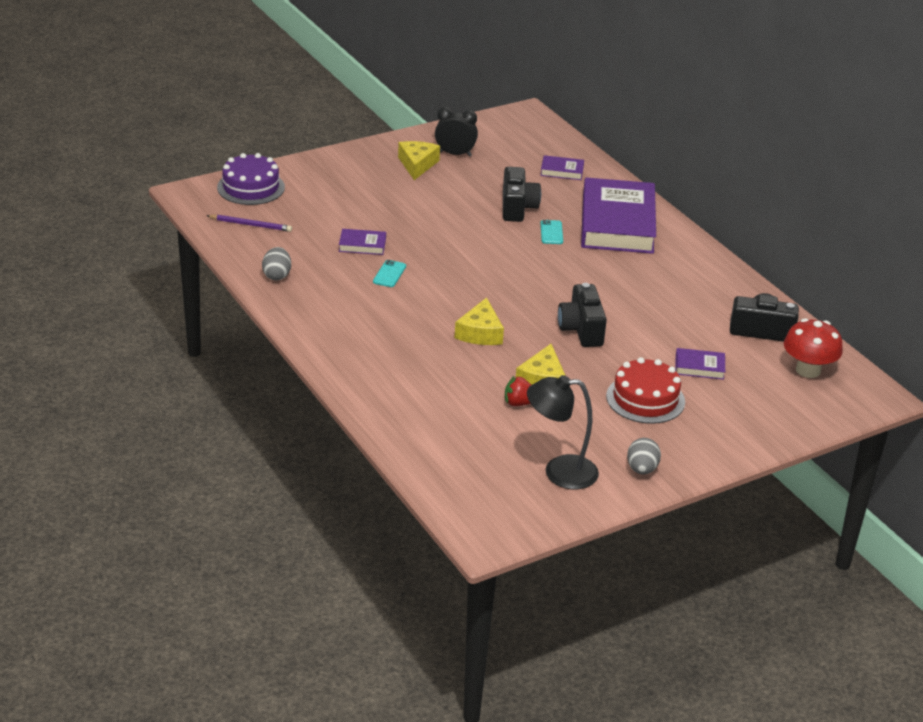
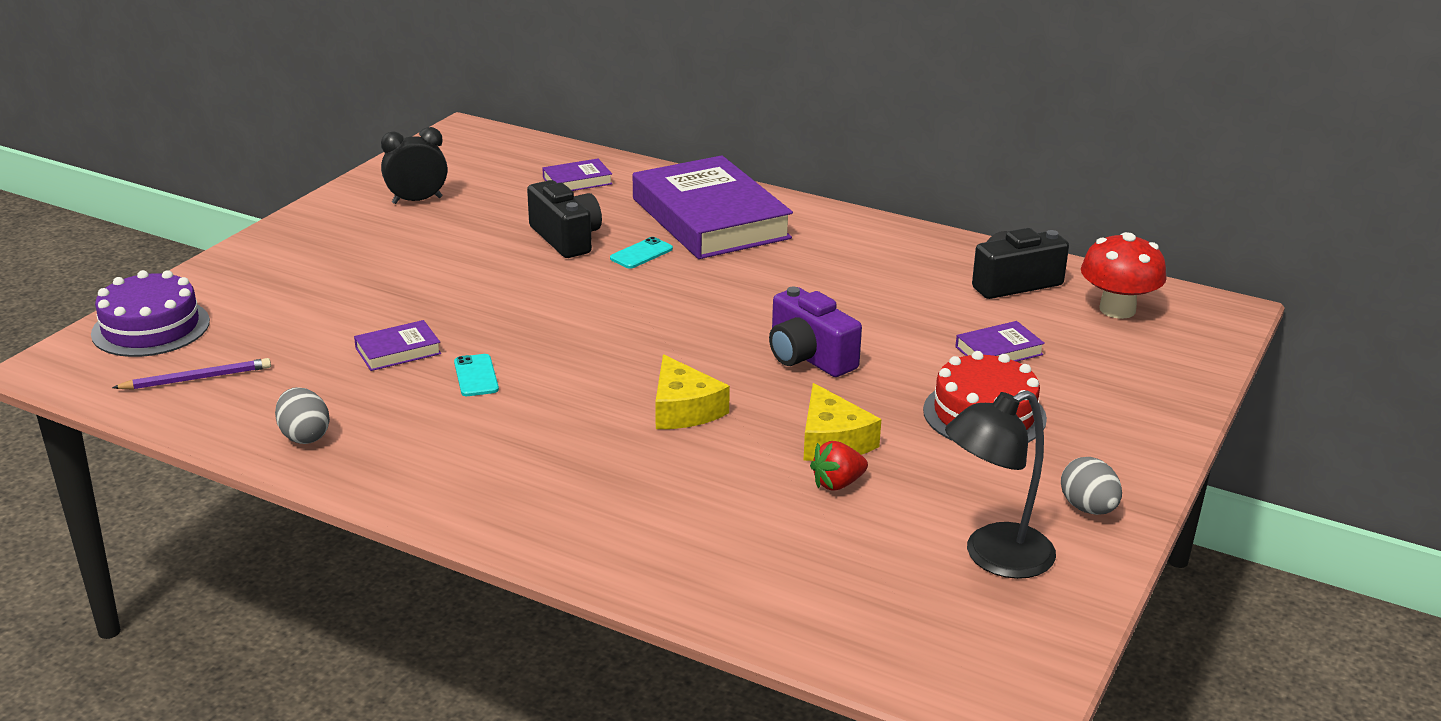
camera: 30 degrees left, 5 degrees down
(417, 165) = (377, 227): yellow cheese -> none
(551, 232) = (641, 254): turquoise phone -> turquoise phone turned 75 degrees clockwise
(581, 329) = (808, 357): black camera -> purple camera

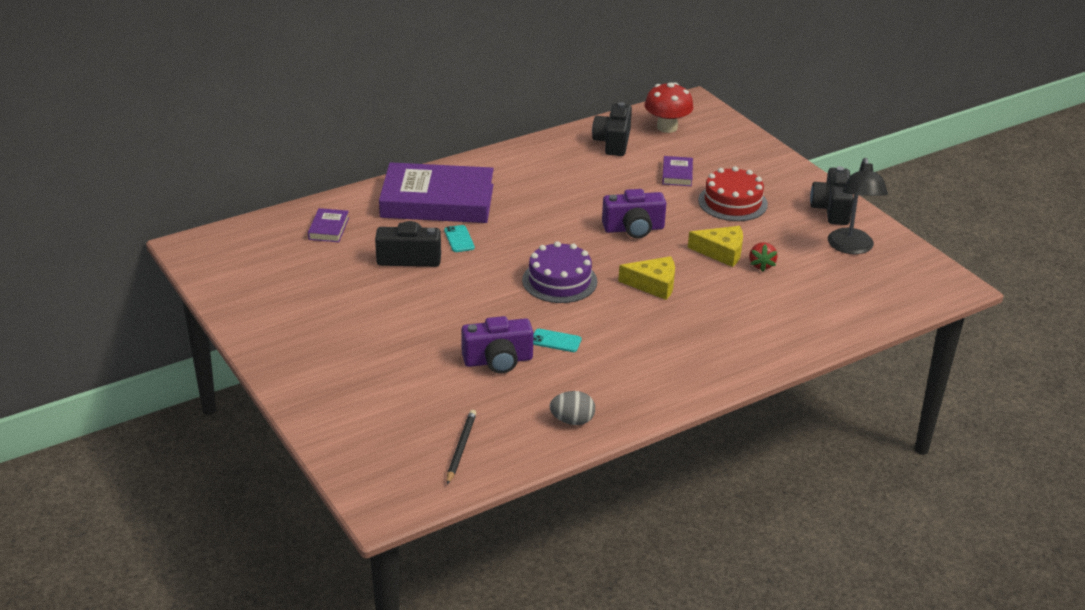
camera: 60 degrees left, 5 degrees up
(151, 327) = (367, 454): purple cake -> purple cake (559, 281)
(197, 378) = (461, 448): purple pencil -> black pencil
(398, 351) = (498, 361): purple book -> purple camera
(417, 200) = (286, 297): black clock -> none
(1088, 508) = (831, 209): grey egg -> black camera

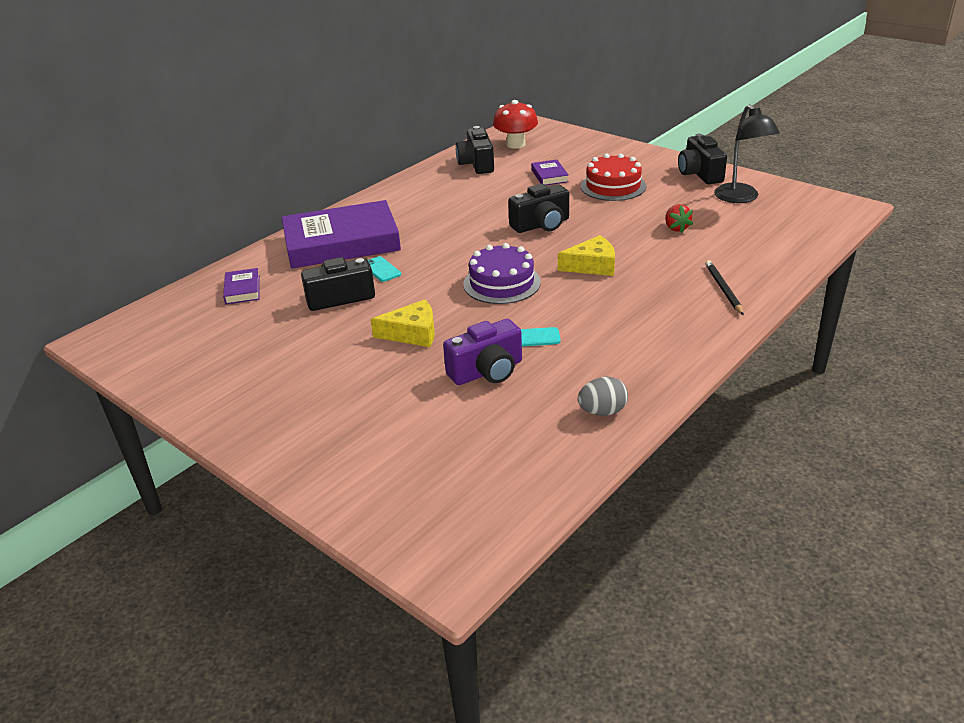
camera: 15 degrees left, 0 degrees up
(461, 448) = (502, 474): black pencil -> black pencil (723, 289)
(633, 229) = (541, 225): purple camera -> black camera
(721, 252) = (633, 226): yellow cheese -> yellow cheese (412, 333)

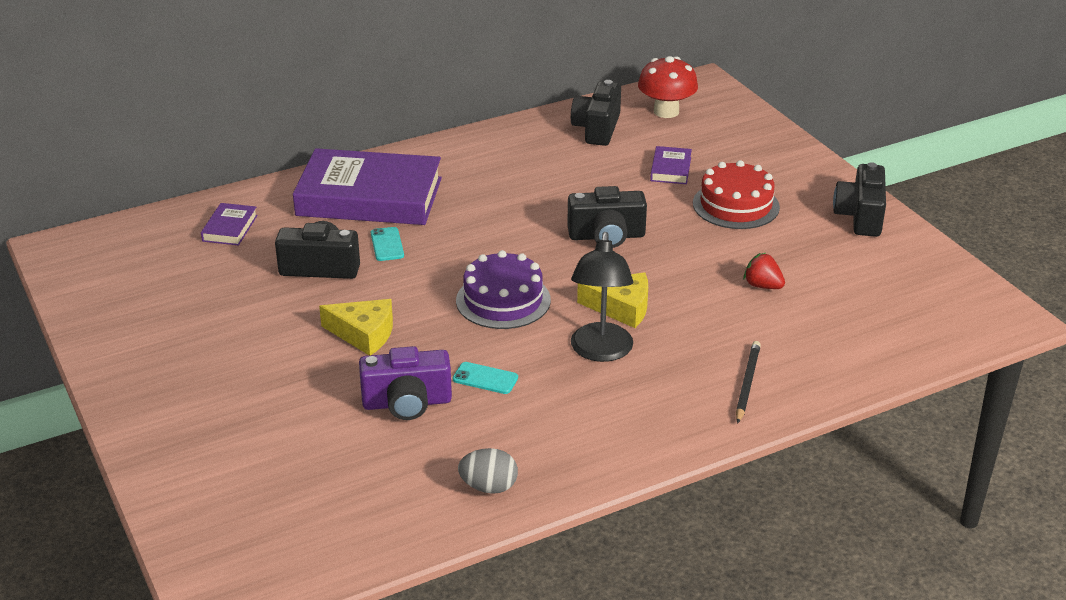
camera: 20 degrees right, 0 degrees up
(676, 228) = (762, 286): red strawberry -> red strawberry turned 120 degrees clockwise
(740, 198) = (881, 266): black lamp -> black lamp (600, 352)

